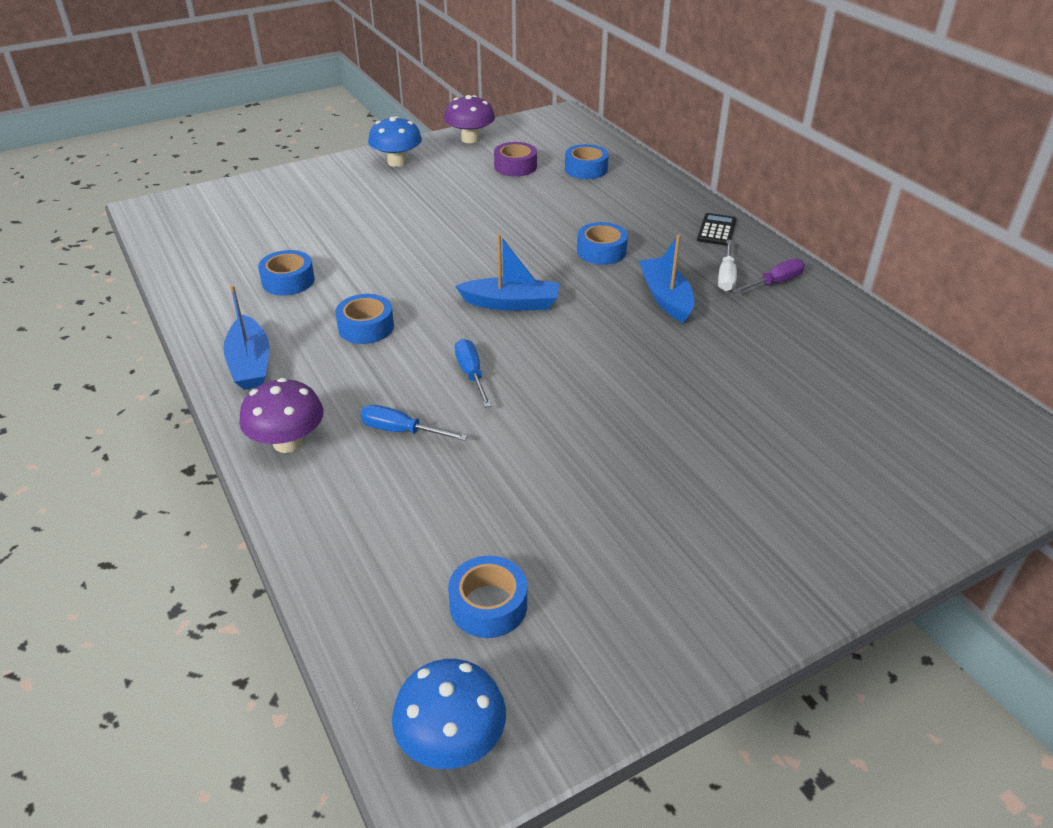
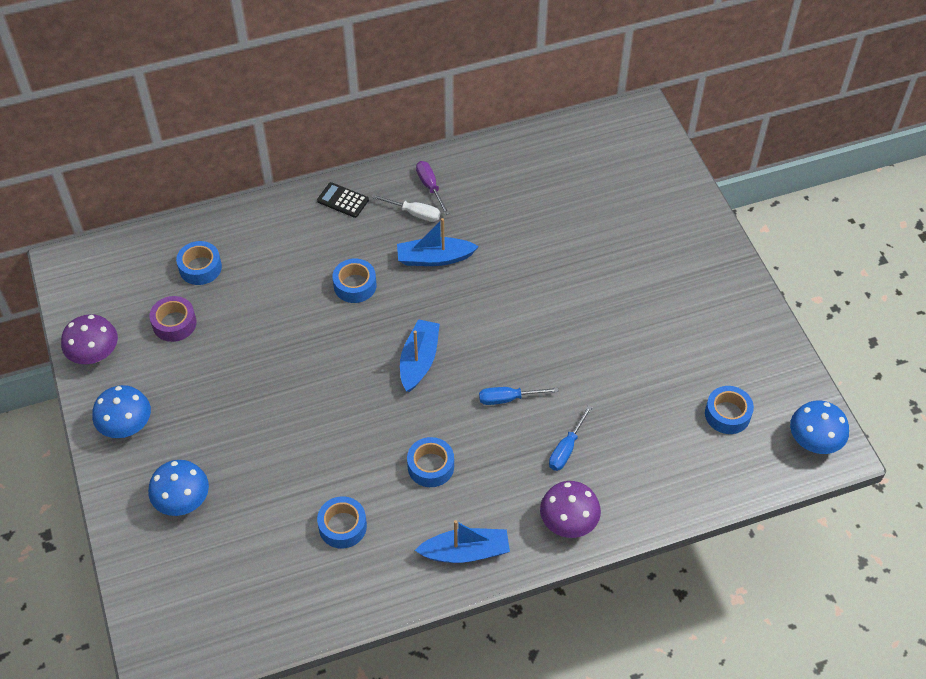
camera: 80 degrees left, 15 degrees up
(319, 197) = (183, 501): none -> blue mushroom

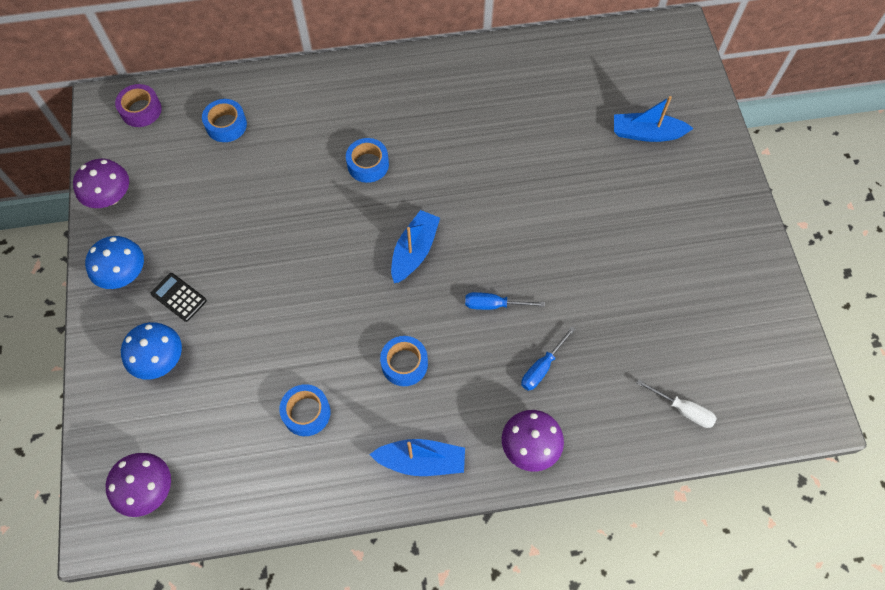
camera: 10 degrees right, 10 degrees up
(174, 323) = (190, 177): purple tape -> purple tape (141, 110)
(199, 622) = (148, 489): none -> purple mushroom
(343, 200) = (373, 77): black calculator -> black calculator (179, 297)
(414, 213) = (439, 100): white screwdriver -> white screwdriver (683, 410)
(430, 187) = (459, 75): purple screwdriver -> none
(434, 258) = (449, 148): blue boat -> blue boat (646, 133)
(727, 414) = (711, 357): blue tape -> none
(814, 441) = (796, 401): blue mushroom -> none

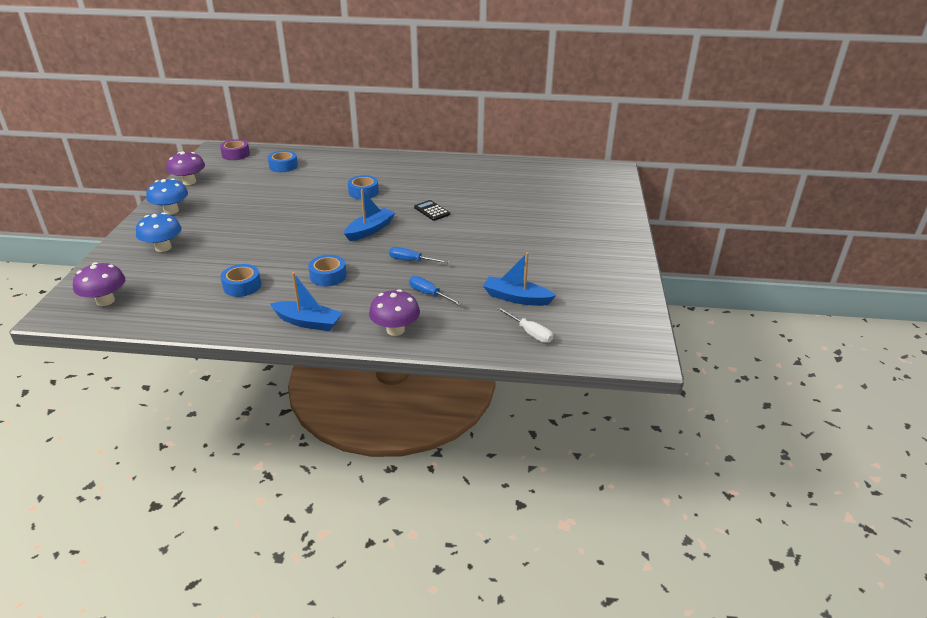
camera: 15 degrees right, 30 degrees down
(179, 297) = (197, 225): black calculator -> black calculator (432, 211)
(542, 367) = (429, 294): blue screwdriver -> blue screwdriver turned 75 degrees clockwise
(646, 133) = (569, 206): blue boat -> blue boat (516, 298)

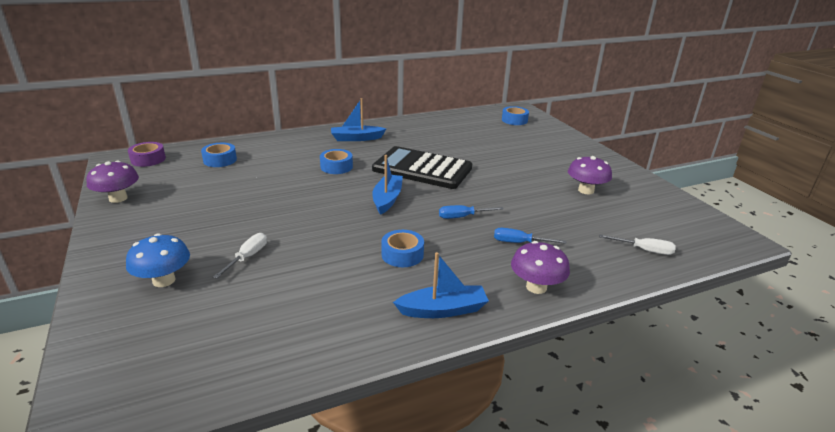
camera: 30 degrees left, 5 degrees down
(105, 301) = (149, 375): purple mushroom -> purple mushroom (586, 190)
(171, 211) = (128, 235): blue mushroom -> none
(225, 247) = (247, 257): none -> white screwdriver
(242, 286) = (320, 294): blue tape -> blue tape (514, 120)
(432, 211) = (422, 169): black calculator -> black calculator, size x2.49
(516, 298) = (592, 224): blue boat -> blue boat (356, 138)

